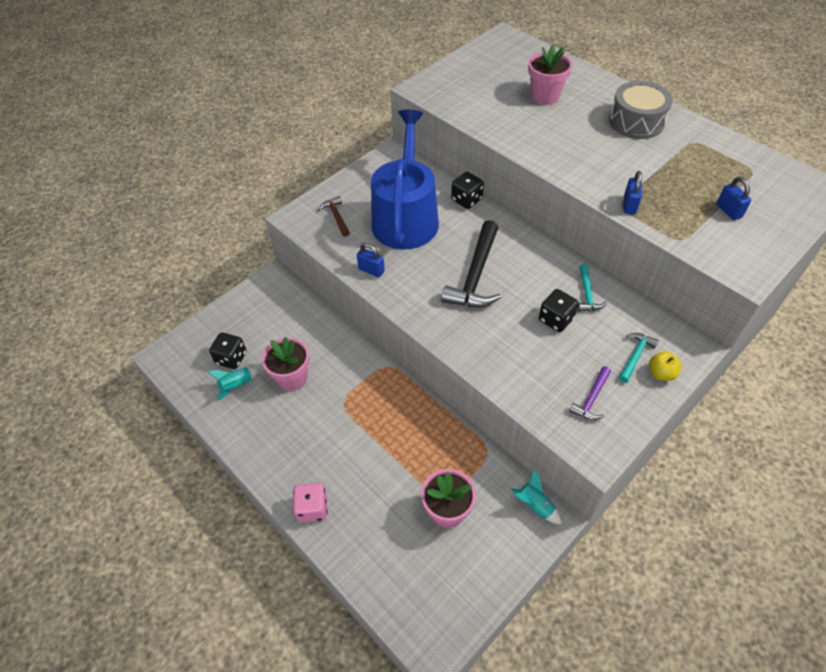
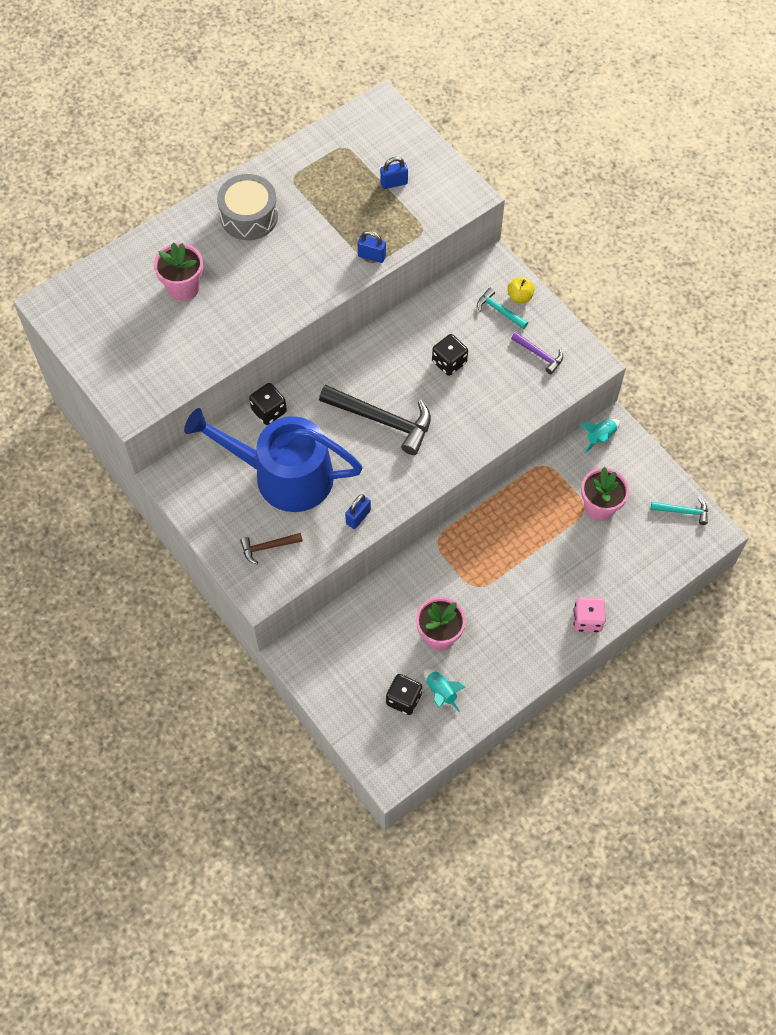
camera: 85 degrees left, 10 degrees up
(587, 294) = (423, 330): turquoise hammer -> turquoise hammer (683, 511)

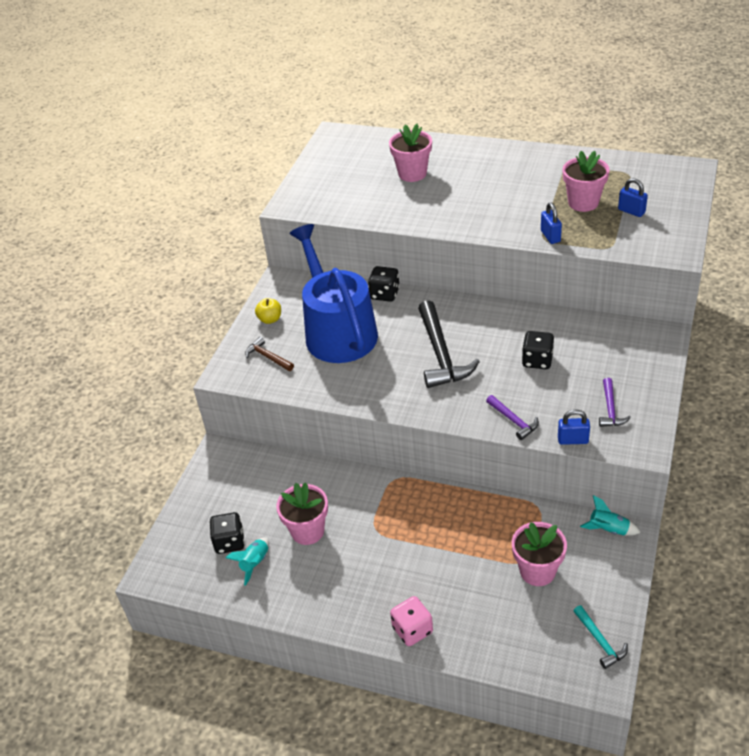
camera: 60 degrees right, 20 degrees down
(249, 216) = (507, 167): grey drum -> none
(351, 203) = (583, 203): none -> pink flower pot
(358, 517) = (339, 389): blue padlock -> blue padlock (573, 440)
(498, 422) = (513, 421): none -> purple hammer
(499, 310) = (622, 361): turquoise hammer -> none
(520, 296) = (651, 365): yellow apple -> yellow apple (270, 319)

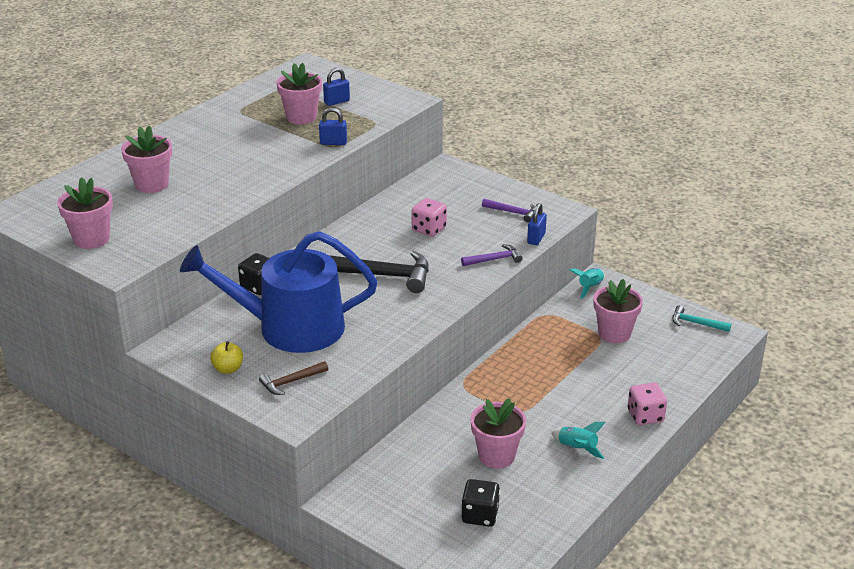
camera: 75 degrees left, 10 degrees down
(255, 563) = (519, 501): turquoise rocket -> turquoise rocket (577, 449)
(319, 179) = (91, 239): none -> pink flower pot
(537, 360) = (429, 229): black dice -> pink dice
(600, 641) = (696, 323): turquoise hammer -> turquoise hammer turned 150 degrees counterclockwise

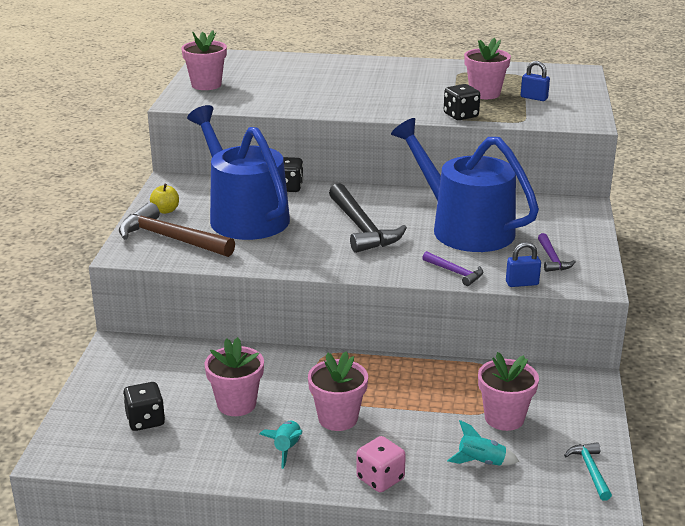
camera: 60 degrees right, 5 degrees down
(152, 184) = (304, 79): pink flower pot -> pink flower pot (338, 418)
(291, 382) = (170, 238): brown hammer -> brown hammer, size x1.98
(333, 143) = (461, 115): blue padlock -> black dice
(429, 229) = (465, 228): pink dice -> blue watering can
(590, 287) = (568, 379): turquoise rocket -> turquoise rocket (481, 462)

